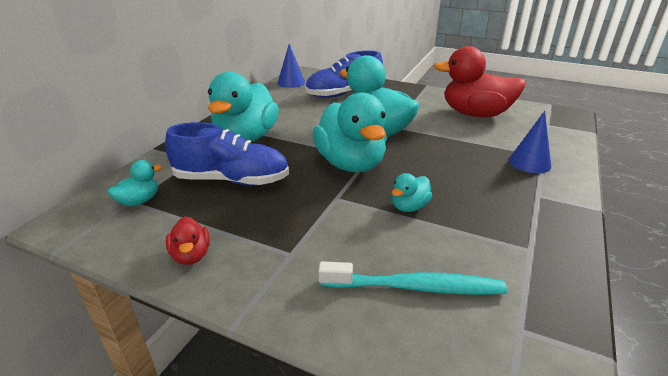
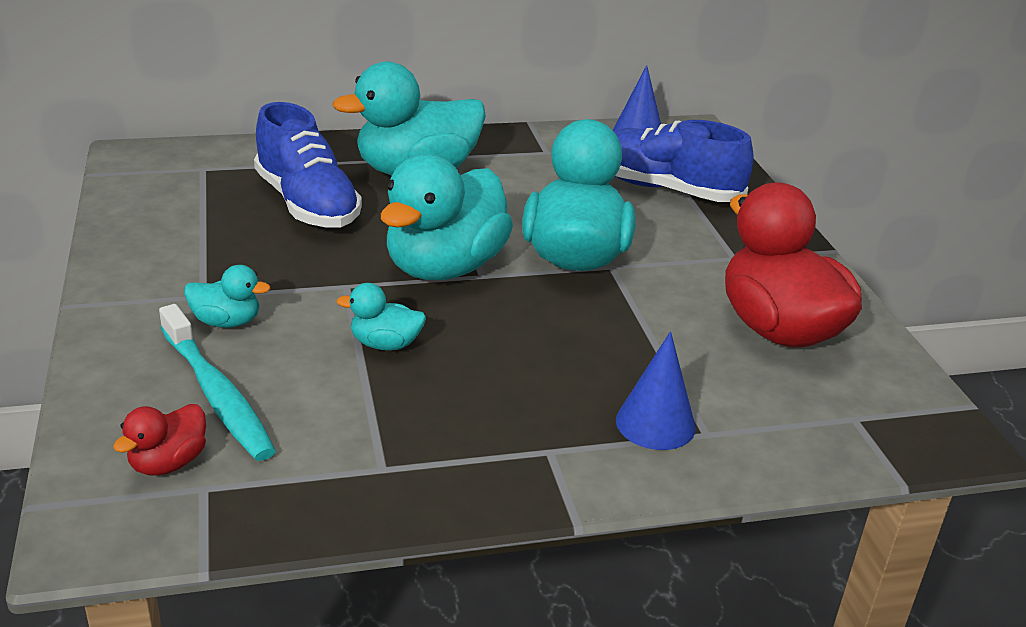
camera: 50 degrees right, 0 degrees up
(139, 201) = (208, 173): turquoise duck -> turquoise duck (227, 322)
(191, 255) = (147, 241): red duck -> red duck (168, 463)

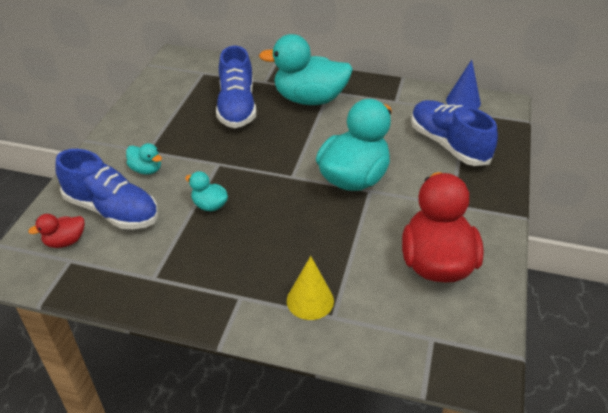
camera: 30 degrees right, 10 degrees up
(217, 394) = (112, 210): turquoise toothbrush -> blue shoe
(445, 267) = (276, 166): turquoise duck -> none
(655, 423) = (310, 300): blue cone -> yellow cone

